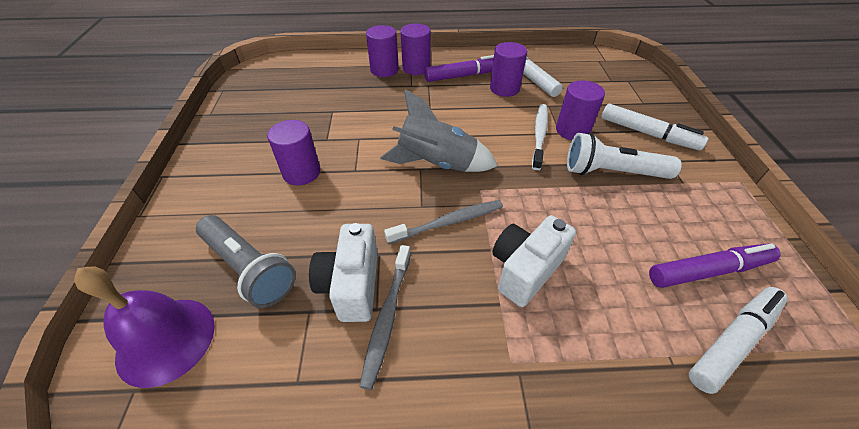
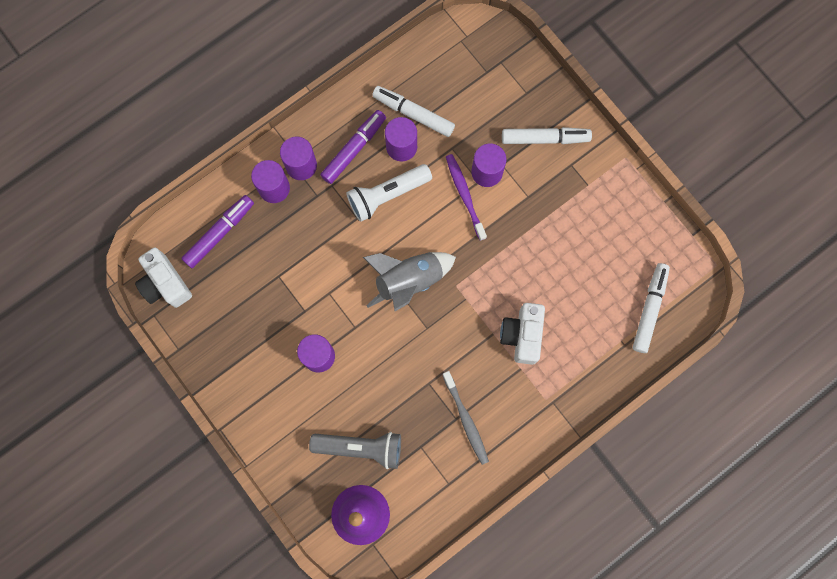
camera: 35 degrees left, 30 degrees up
(351, 285) = (430, 415): white camera -> white camera (165, 284)
(448, 222) = (454, 330): grey toothbrush -> none
(539, 135) = (465, 195): white toothbrush -> purple toothbrush
(612, 172) = (536, 206): white flashlight -> white flashlight (387, 195)
(708, 271) = (625, 264): purple marker -> purple marker (219, 233)

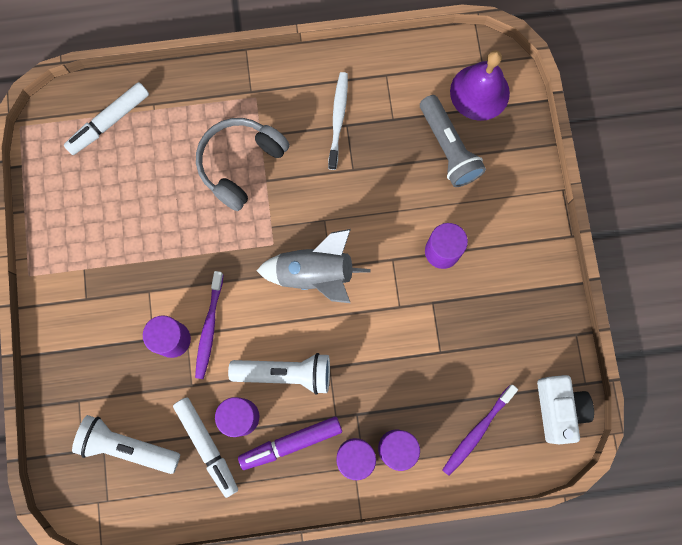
camera: 150 degrees left, 0 degrees up
(219, 233) = (477, 431): purple marker -> purple toothbrush
(360, 447) = (448, 148): grey flashlight -> grey flashlight turned 150 degrees counterclockwise
(466, 420) = (338, 119): grey toothbrush -> white toothbrush
(470, 82) = (128, 446): none -> white flashlight
(522, 335) = (240, 164): white camera -> grey headphones
(545, 138) = (93, 340): white marker -> none

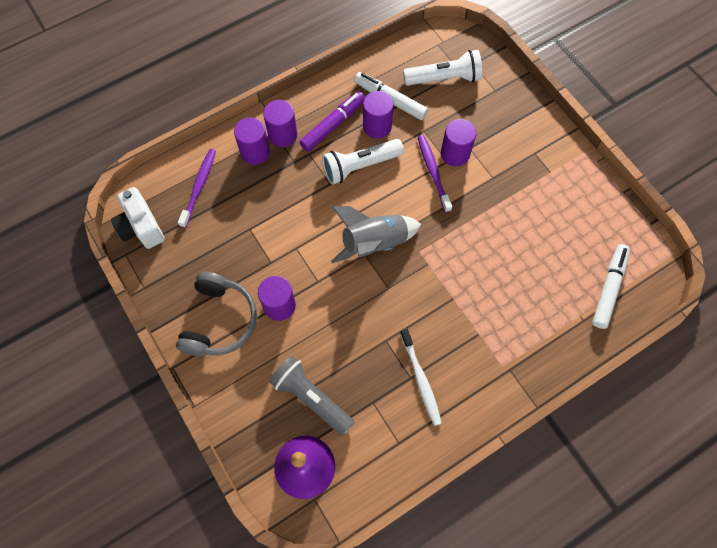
camera: 155 degrees right, 10 degrees down
(240, 164) = (481, 302): grey headphones -> grey headphones (220, 321)

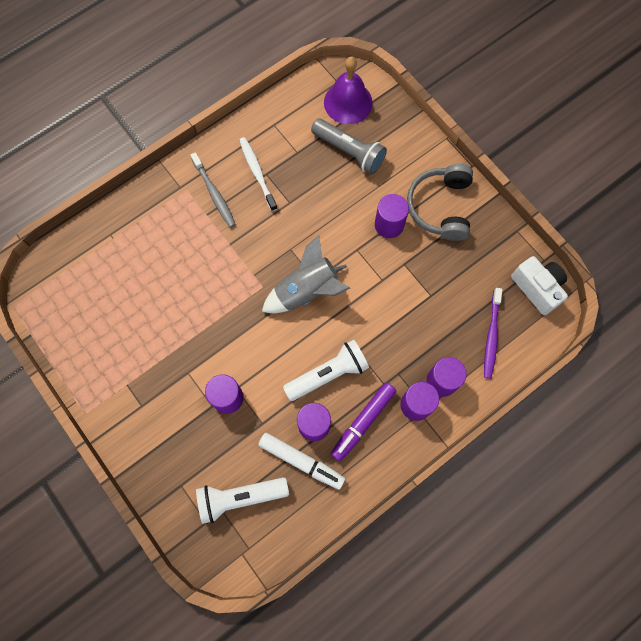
camera: 175 degrees right, 5 degrees up
(433, 172) = (251, 373): purple toothbrush -> none
(470, 358) = (214, 194): none -> grey toothbrush
(608, 288) = (83, 265): white marker -> none

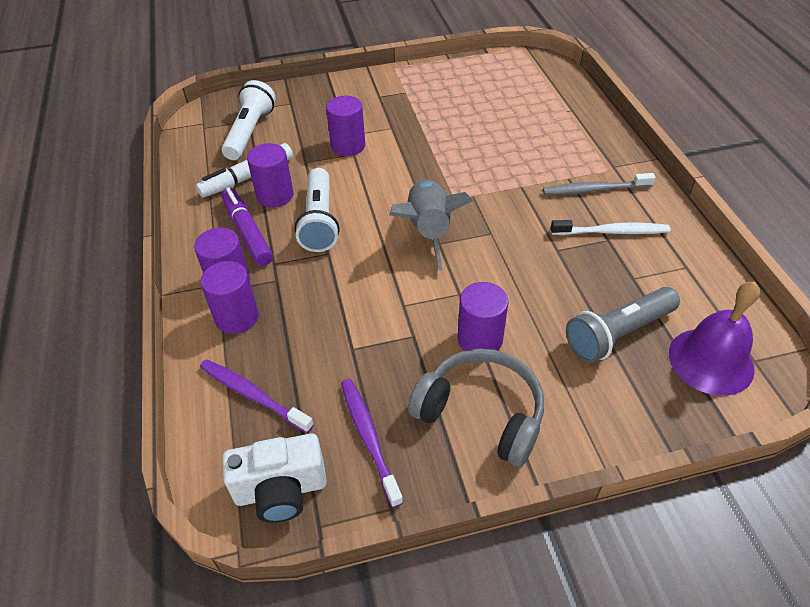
camera: 115 degrees right, 25 degrees down
(485, 258) = (369, 438): none -> purple toothbrush

